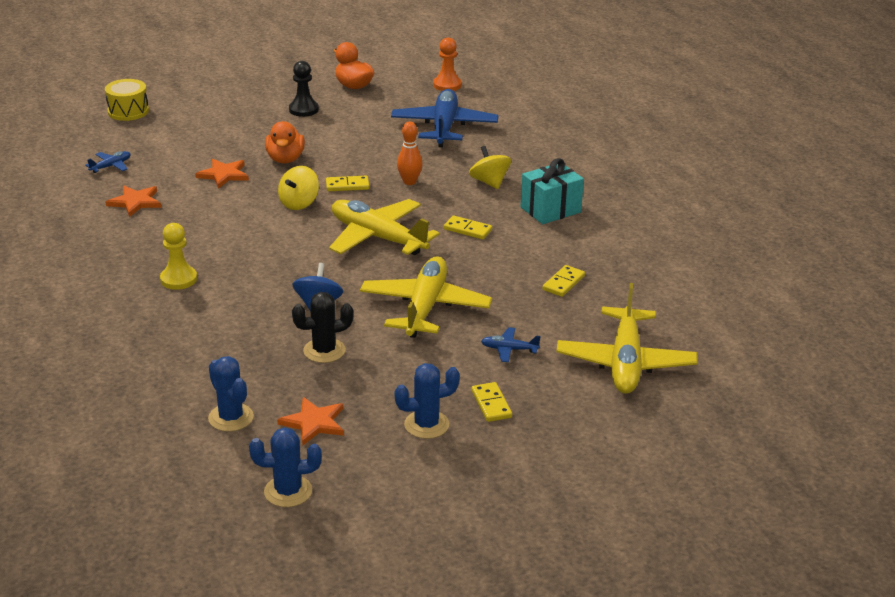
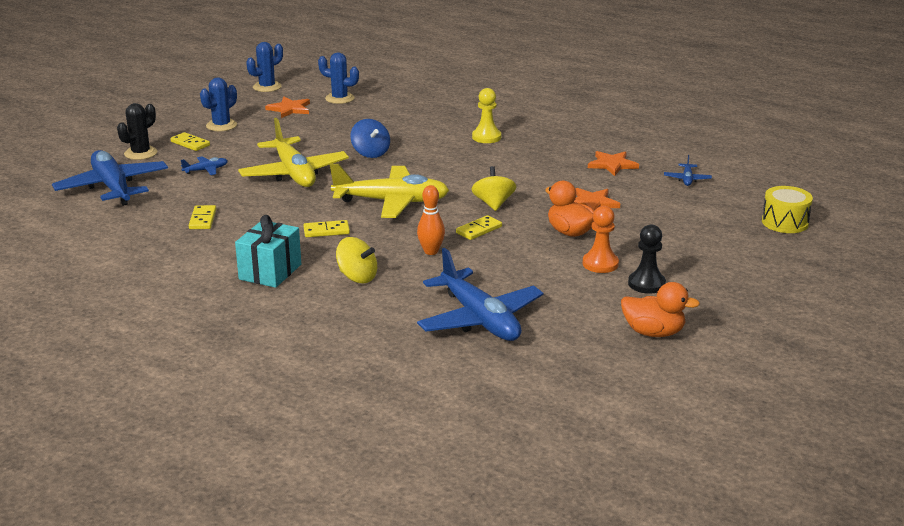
camera: 145 degrees right, 5 degrees down
(324, 351) = (330, 135): black cactus -> black cactus (140, 153)
(447, 85) = (558, 378): orange pawn -> orange pawn (600, 264)
(625, 362) = (113, 187): yellow plane -> blue plane

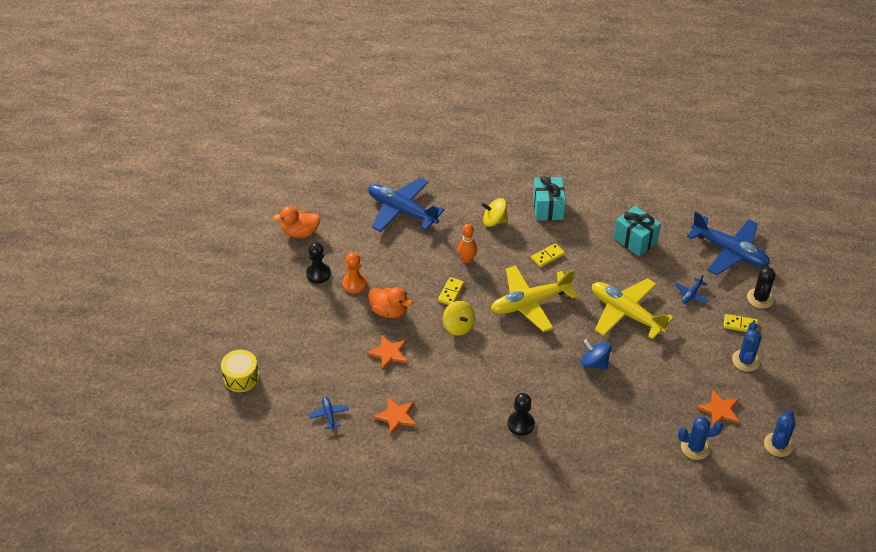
camera: 155 degrees right, 20 degrees up
(203, 219) = (635, 240): yellow domino -> turquoise gift
(486, 137) = (521, 424): yellow pawn -> black pawn

